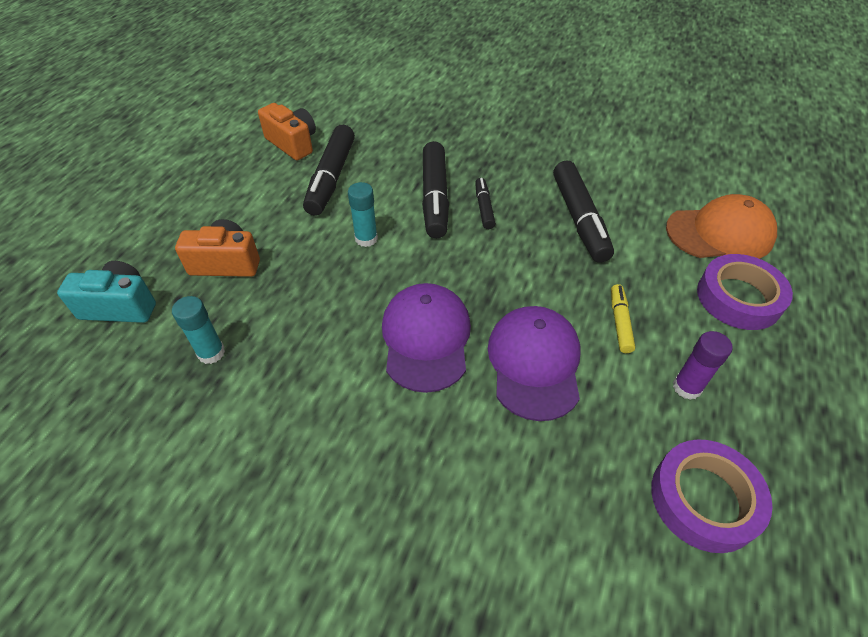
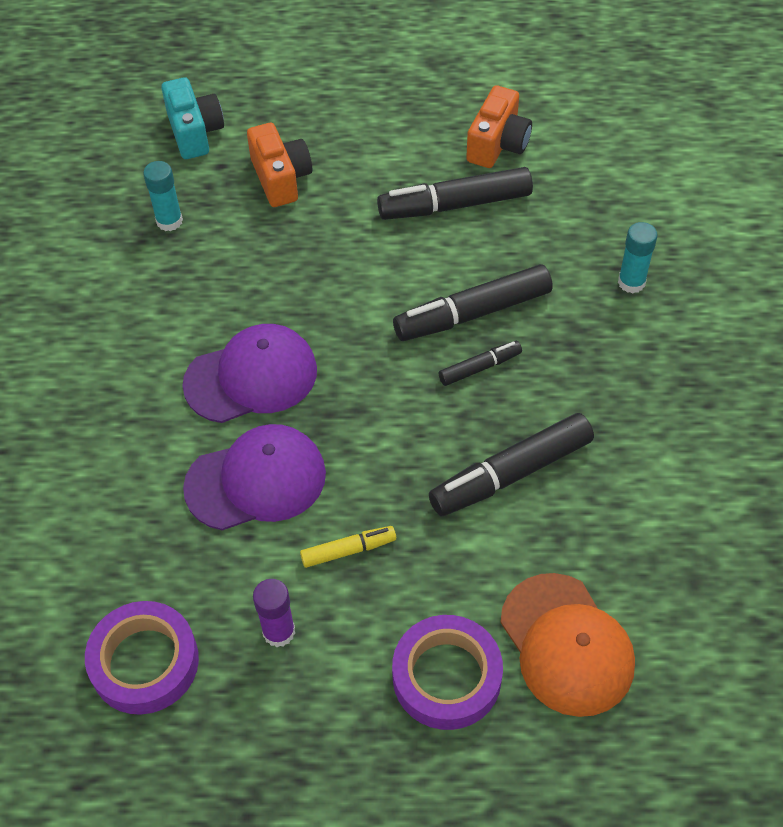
camera: 70 degrees right, 5 degrees up
(366, 239) = (370, 275): turquoise glue stick -> turquoise glue stick (631, 282)

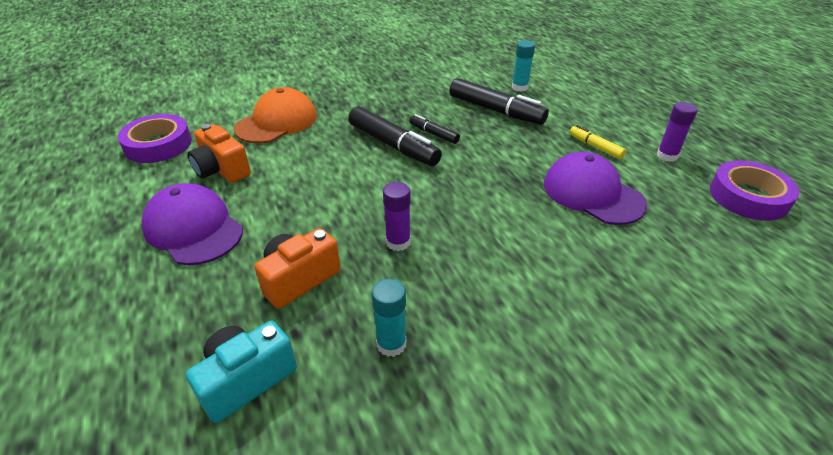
camera: 115 degrees left, 15 degrees down
(251, 377) = (519, 223): purple cap -> purple cap (193, 228)
(285, 262) = (398, 242): none -> purple glue stick
(446, 677) = (621, 104): purple tape -> purple tape (158, 145)
(455, 205) = (295, 174): black marker -> none
(498, 144) = (221, 170): orange camera -> orange camera turned 135 degrees counterclockwise
(566, 644) = (569, 81): orange cap -> orange cap (277, 122)
(631, 282) = (335, 100): turquoise glue stick -> turquoise glue stick (519, 87)

